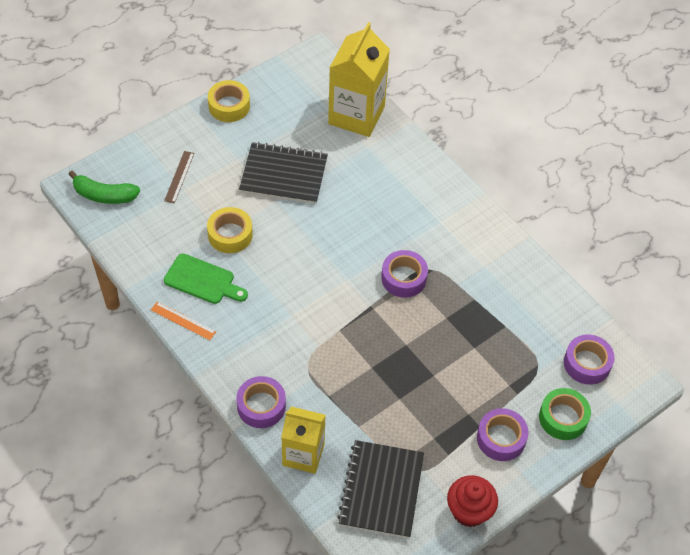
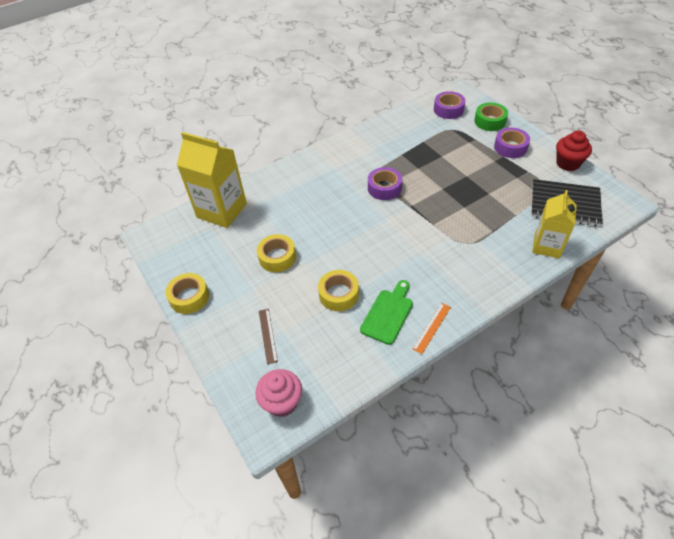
camera: 80 degrees left, 5 degrees down
(104, 195) = (282, 402): green banana -> pink cupcake
(179, 177) = (268, 335): brown ruler -> brown ruler turned 60 degrees clockwise
(261, 406) = (509, 271): purple tape -> none
(283, 175) = (277, 257): black notebook -> yellow tape

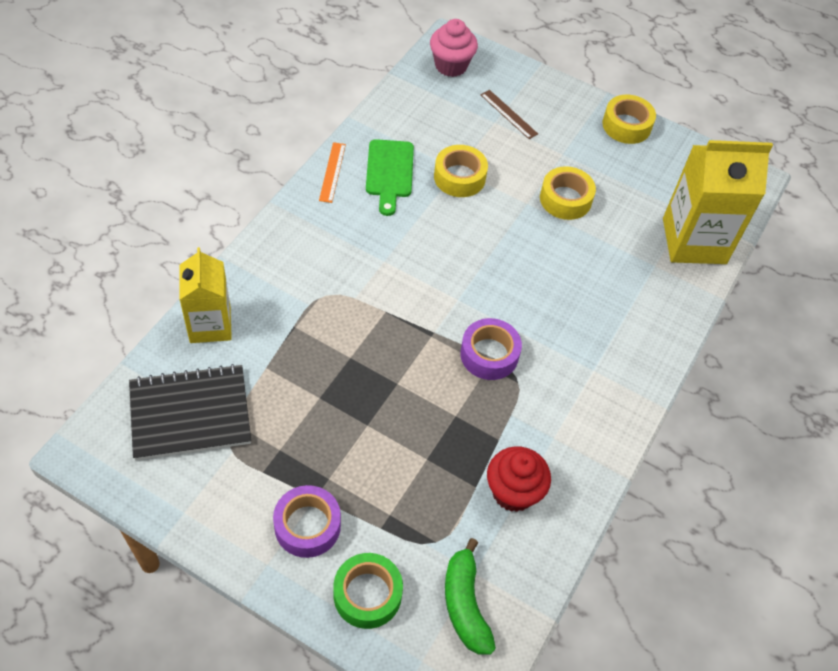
camera: 145 degrees right, 5 degrees up
(448, 109) = (465, 604): purple tape -> green banana
(568, 163) = (192, 516): red cupcake -> red cupcake (513, 492)

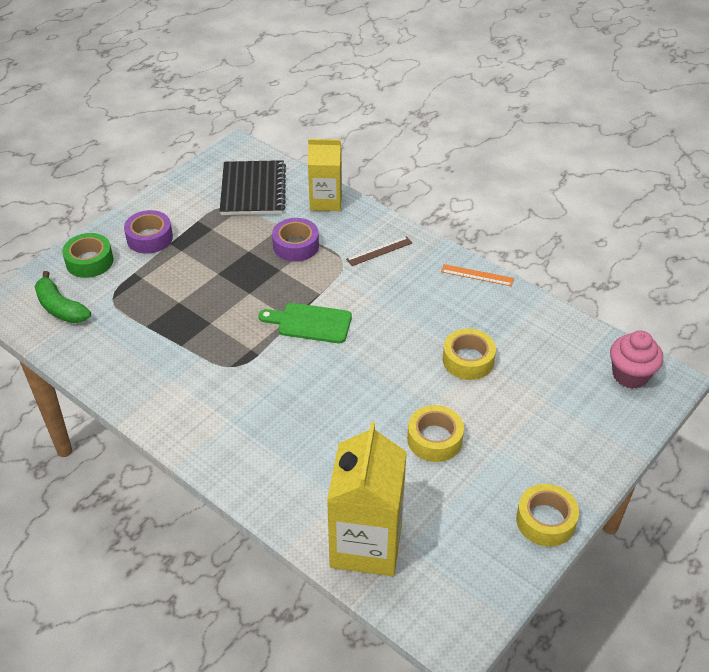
camera: 105 degrees right, 10 degrees down
(389, 172) = (475, 311): green cutting board -> green cutting board (310, 323)
(465, 604) = (60, 308): green banana -> green banana turned 135 degrees counterclockwise
(489, 354) = (262, 351): purple tape -> purple tape (296, 246)
(508, 114) = (558, 412): brown ruler -> brown ruler (379, 251)
(513, 492) = (133, 347): red cupcake -> none

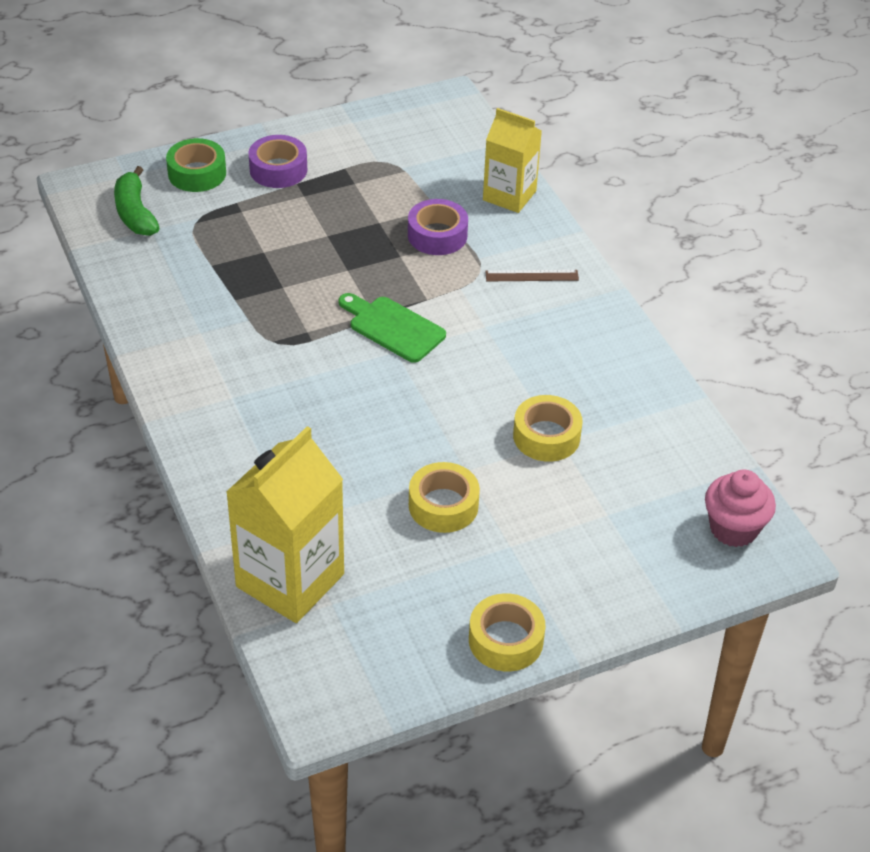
camera: 25 degrees right, 0 degrees up
(253, 190) = (432, 154): black notebook -> none
(477, 275) = (630, 345): orange ruler -> none

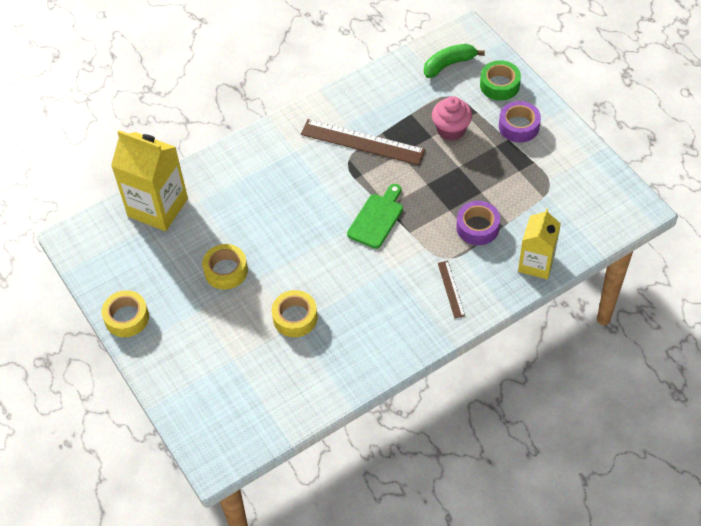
camera: 85 degrees right, 10 degrees up
(245, 322) = (362, 142): none -> brown ruler
(733, 529) = (232, 434): pink cupcake -> pink cupcake (451, 130)

